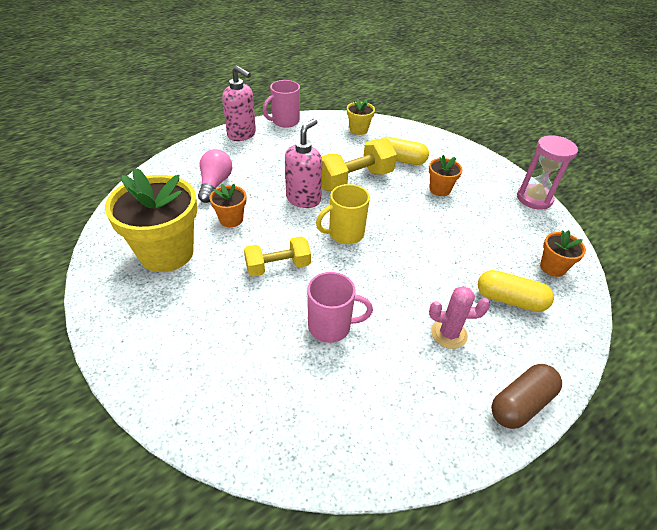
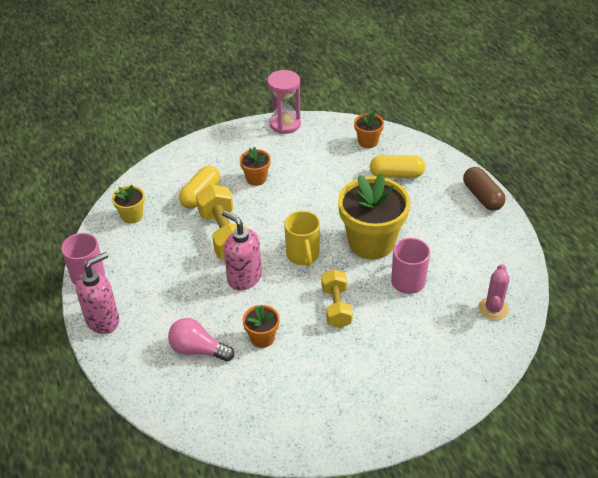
camera: 75 degrees left, 0 degrees up
(166, 253) = (301, 391): yellow flower pot -> yellow flower pot (371, 242)
(449, 334) = (423, 216): pink cactus -> pink cactus (493, 309)
(510, 300) = (396, 174): yellow capsule -> yellow capsule turned 60 degrees clockwise

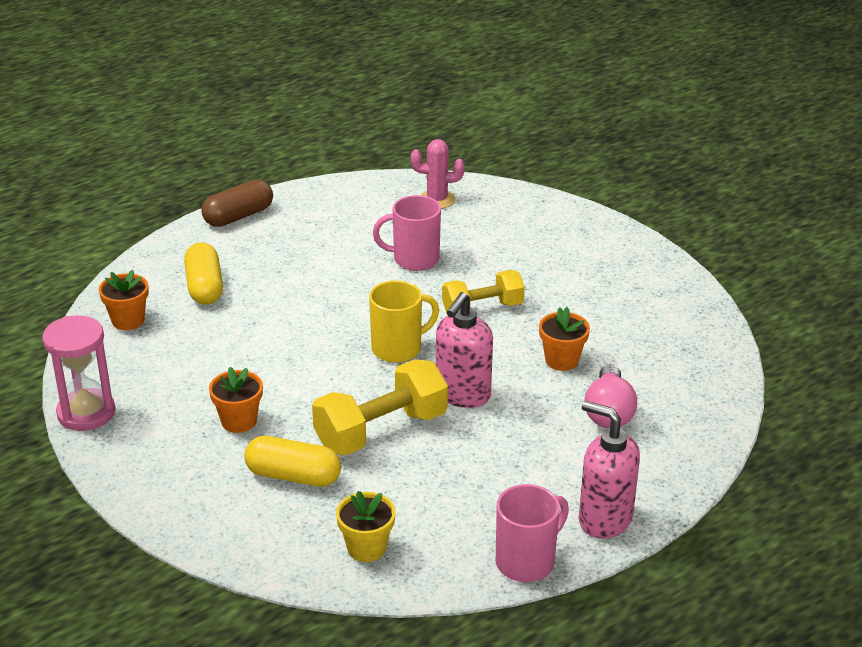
camera: 105 degrees left, 10 degrees down
(371, 242) = (353, 294): yellow flower pot -> none

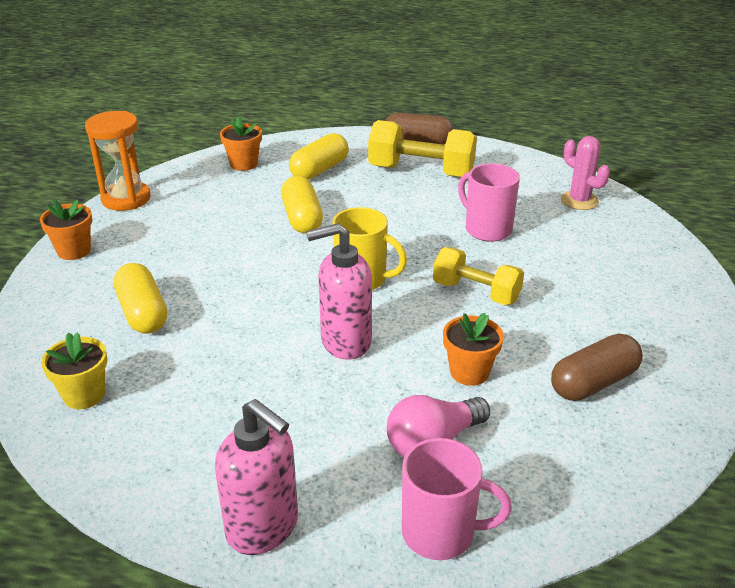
camera: 50 degrees right, 0 degrees up
(86, 413) = (126, 199): pink hourglass -> orange hourglass
(239, 421) = (183, 257): orange flower pot -> orange flower pot (74, 251)
(269, 334) = (302, 218): none -> yellow capsule
(381, 431) = (246, 325): yellow dumbbell -> yellow dumbbell (421, 172)
(526, 561) = (147, 504): pink mug -> pink mug (441, 533)
(604, 519) = (263, 528): pink soap dispenser -> pink soap dispenser turned 135 degrees clockwise
(631, 319) = (593, 382): none -> brown capsule

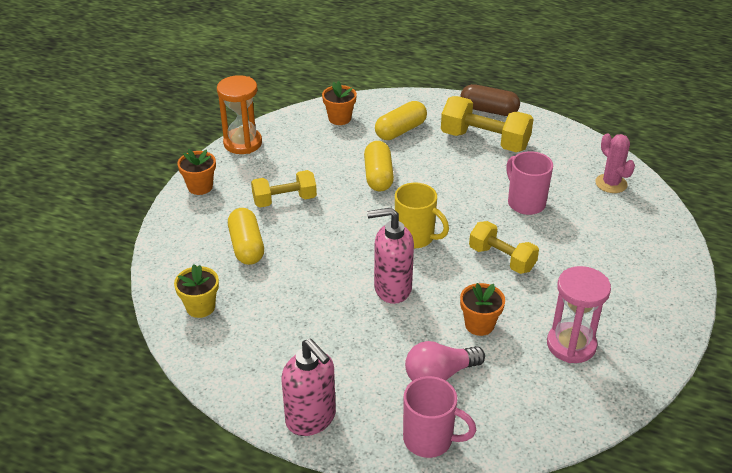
camera: 10 degrees right, 5 degrees up
(187, 255) = (284, 200): none -> yellow dumbbell
(593, 382) = (571, 345): brown capsule -> pink hourglass

